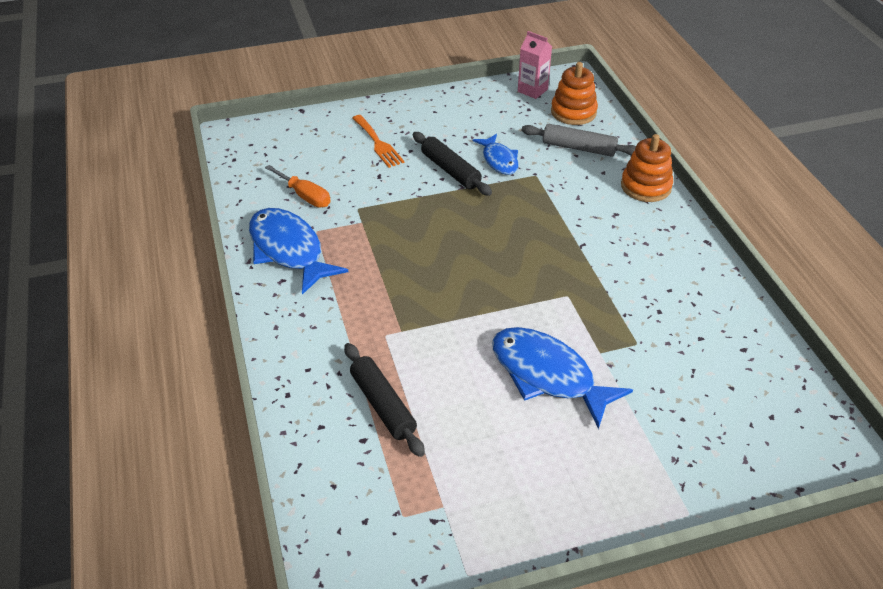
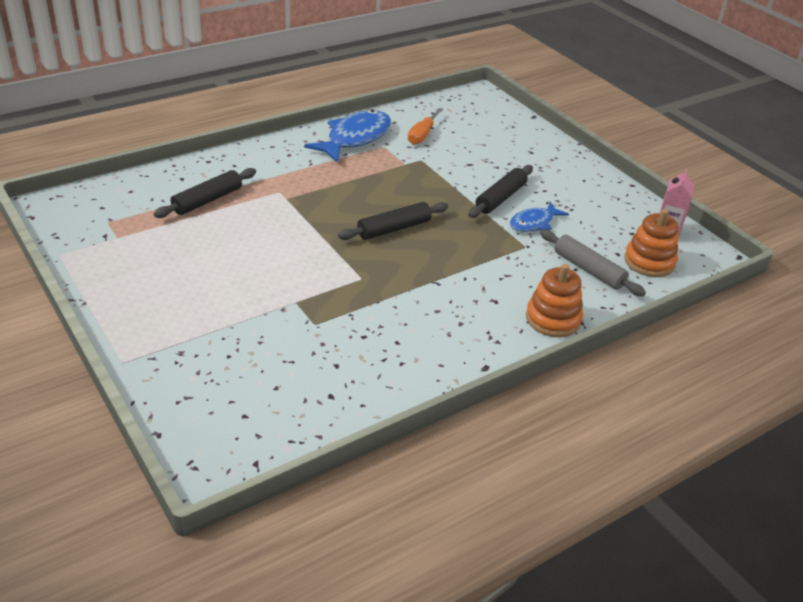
camera: 70 degrees right, 5 degrees down
(378, 143) = (514, 157): orange fork -> none
(485, 255) = (394, 229): none -> black rolling pin
(547, 375) = (259, 275): blue fish -> none
(578, 148) = (588, 270): grey rolling pin -> grey rolling pin turned 45 degrees counterclockwise

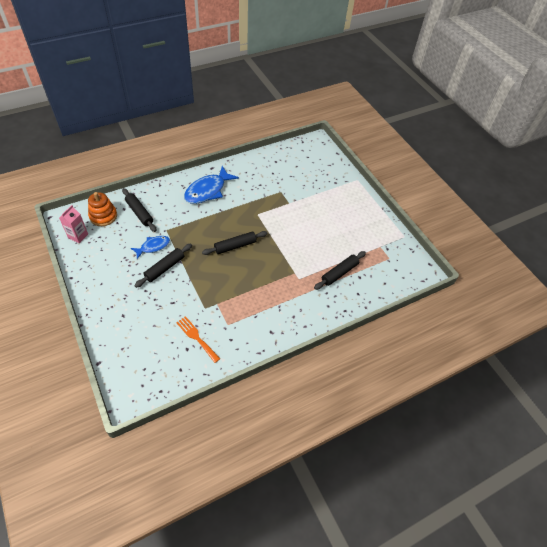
camera: 175 degrees left, 15 degrees up
(355, 138) = (246, 334): blue fish -> blue fish (208, 190)
(422, 135) = (196, 337): orange screwdriver -> orange fork
(553, 319) = (172, 187): orange stacking toy -> none
(588, 270) = (139, 213): grey rolling pin -> black rolling pin

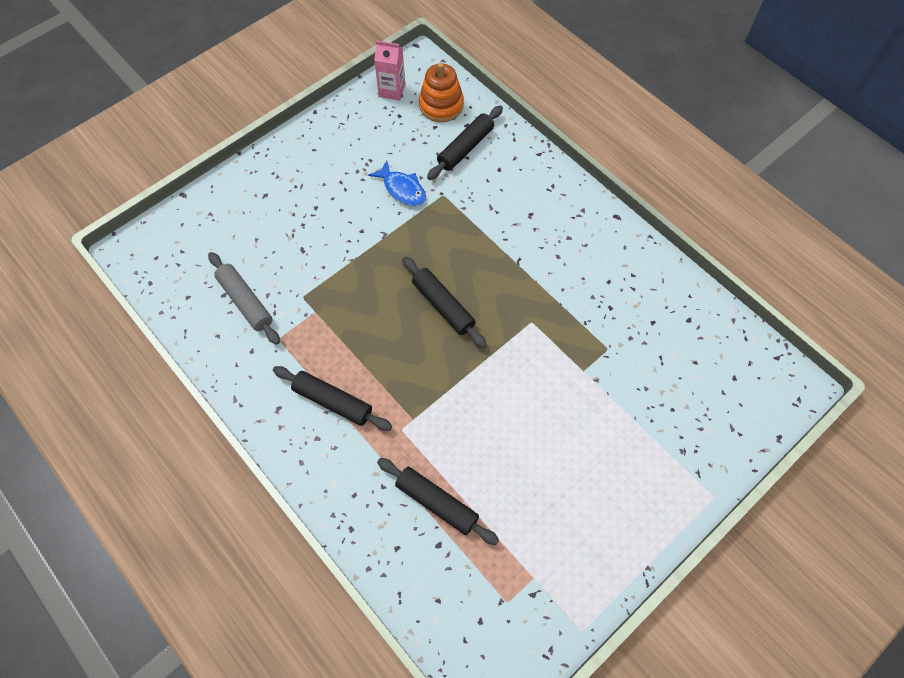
camera: 80 degrees right, 10 degrees up
(164, 268) = (365, 218): black rolling pin -> black rolling pin (333, 401)
(196, 337) = (245, 301): orange fork -> grey rolling pin
(208, 190) = (556, 227): blue fish -> none

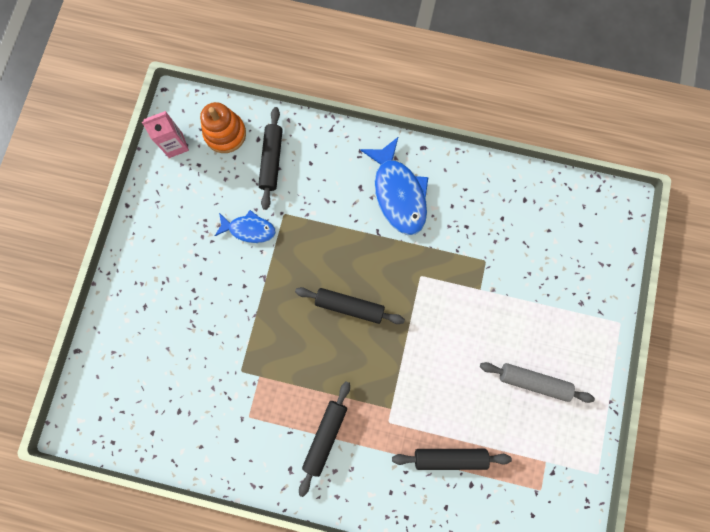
camera: 35 degrees left, 15 degrees up
(245, 301) = (200, 405): grey rolling pin -> grey rolling pin (533, 381)
(333, 401) = (325, 436): black rolling pin -> black rolling pin turned 60 degrees counterclockwise
(563, 240) = (398, 193): none -> blue fish

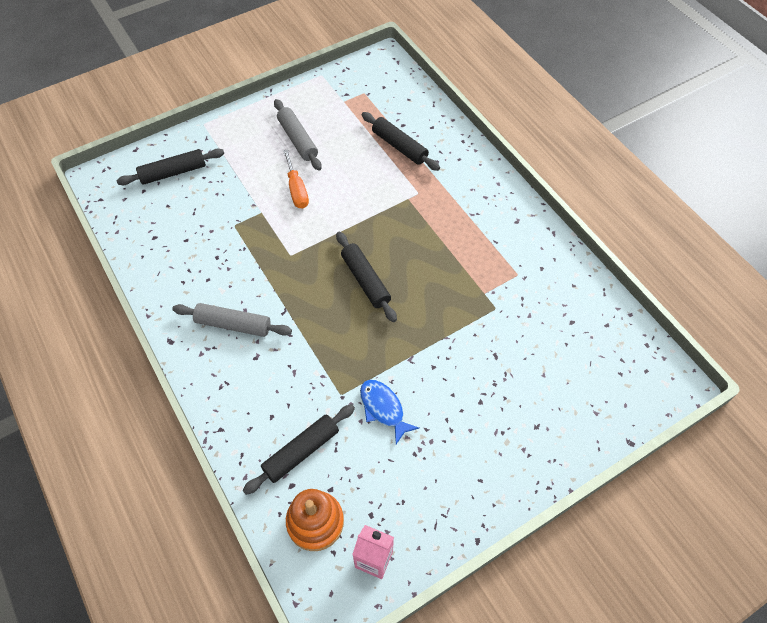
camera: 135 degrees left, 20 degrees down
(325, 436) = (471, 219): black rolling pin -> black rolling pin (173, 172)
(398, 193) = (233, 324): blue fish -> grey rolling pin
(478, 333) = (297, 190): none -> orange screwdriver

